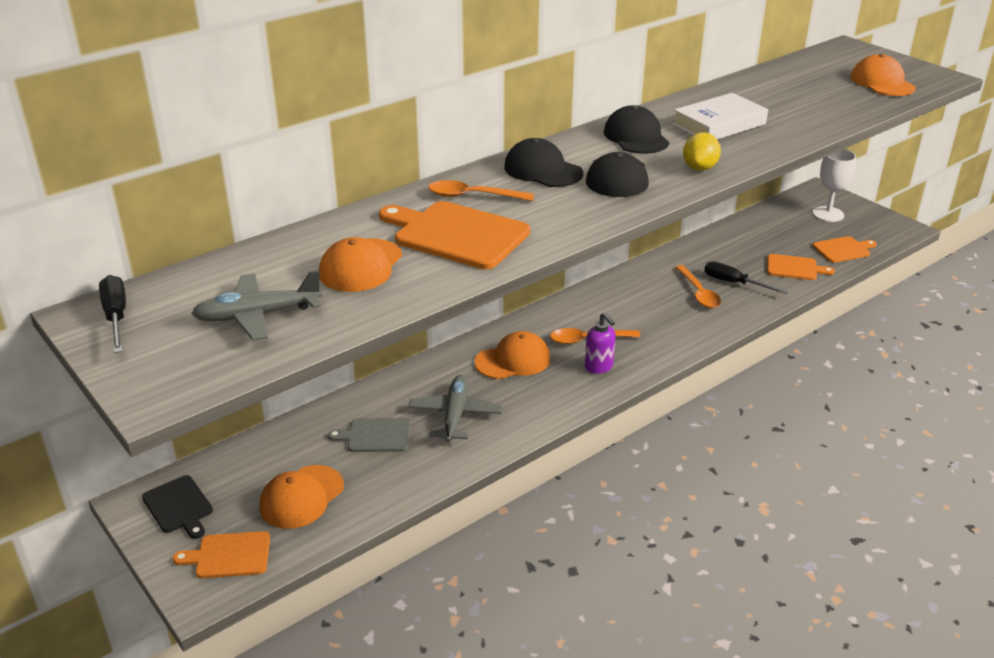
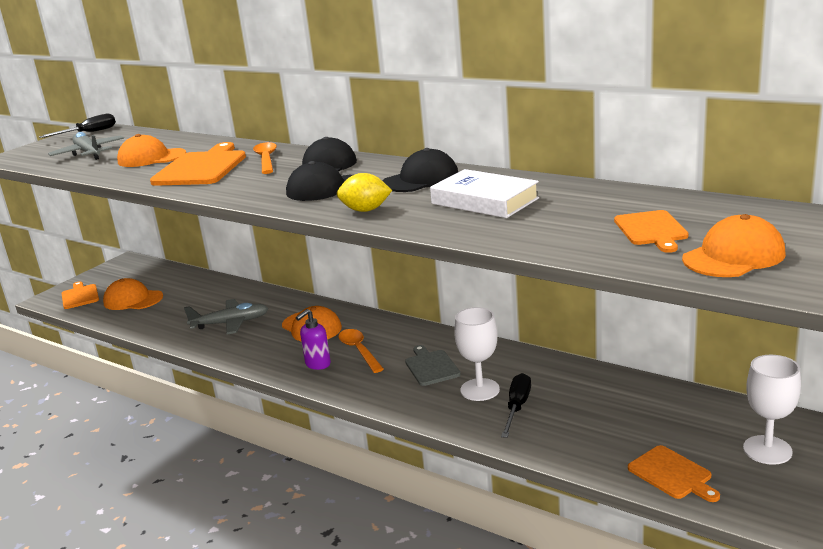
camera: 75 degrees right, 10 degrees down
(179, 506) = (123, 271): black cutting board -> none
(376, 435) = (200, 304): grey cutting board -> grey cutting board (431, 367)
(698, 293) = (480, 390): orange spoon -> white goblet
(794, 268) = (587, 442): orange cutting board -> orange cutting board (651, 230)

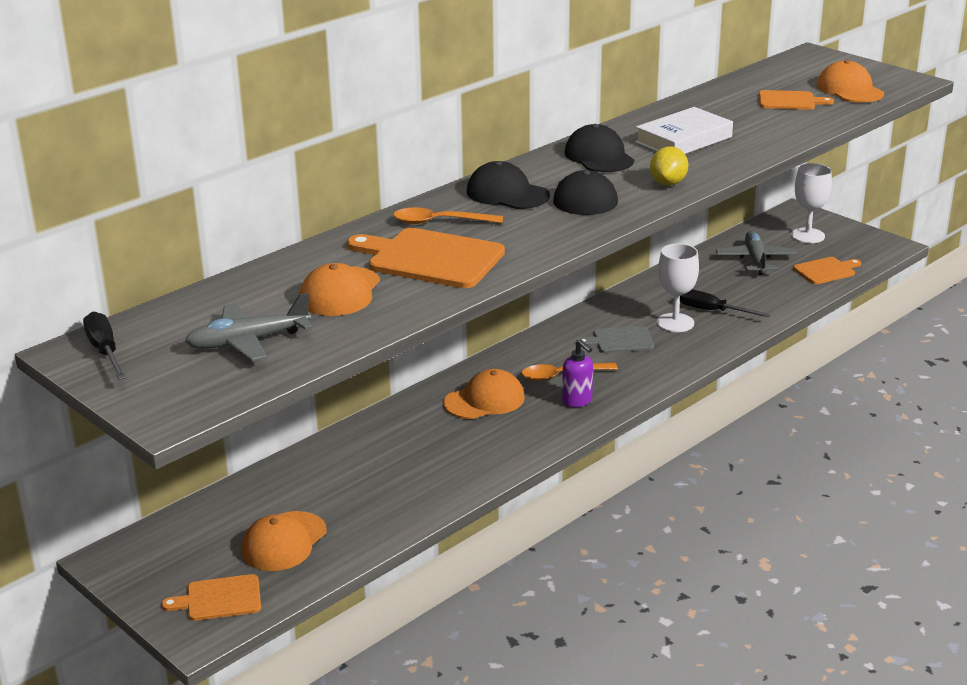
camera: 80 degrees left, 5 degrees up
(231, 323) = (431, 456): grey plane -> grey plane (755, 260)

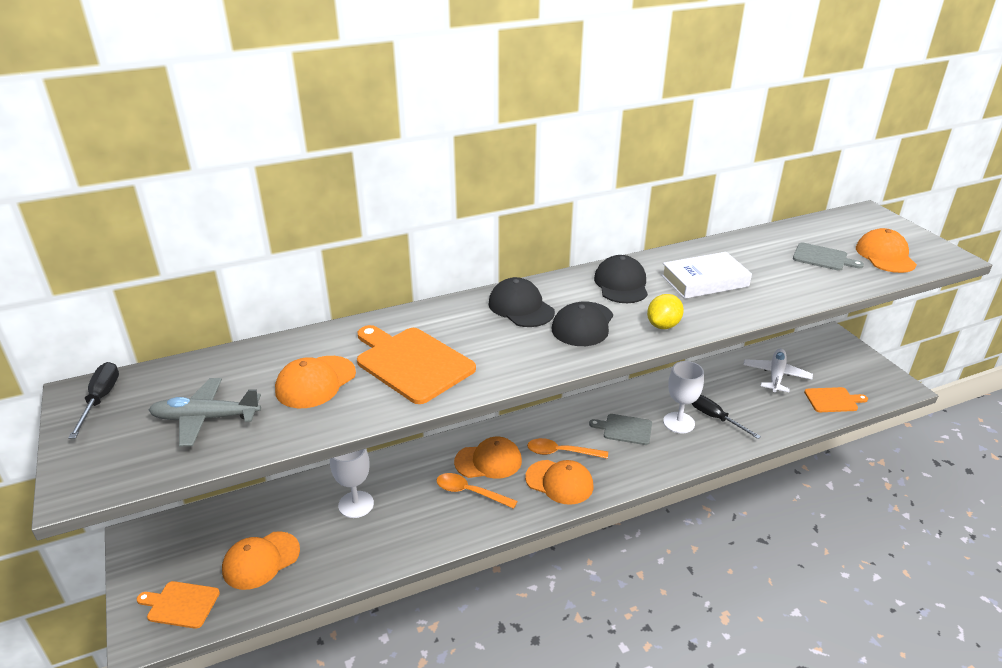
camera: 20 degrees right, 5 degrees up
(440, 222) = (447, 325): orange spoon -> orange spoon (470, 492)
(577, 401) = (559, 482): purple soap dispenser -> orange cap
(755, 260) = (776, 375): grey plane -> white plane
(789, 101) = (822, 257): orange cutting board -> grey cutting board
(807, 236) = (832, 361): white goblet -> white goblet (356, 504)

